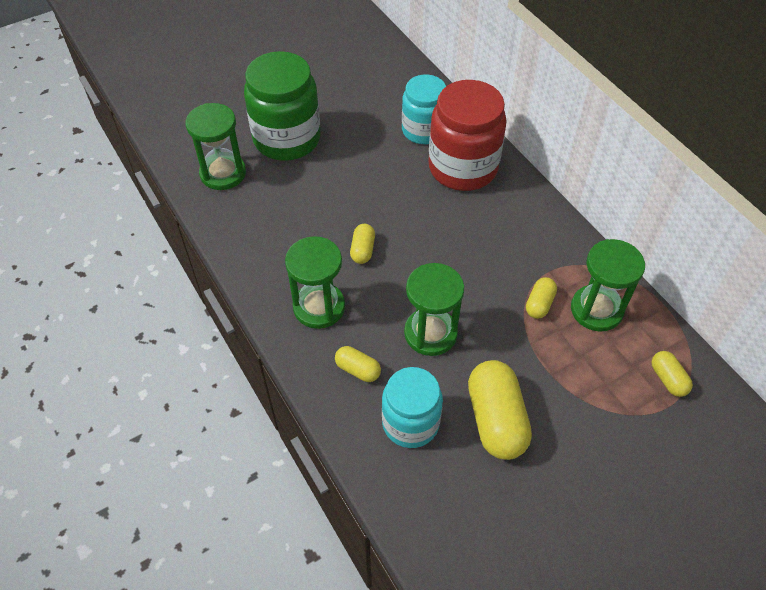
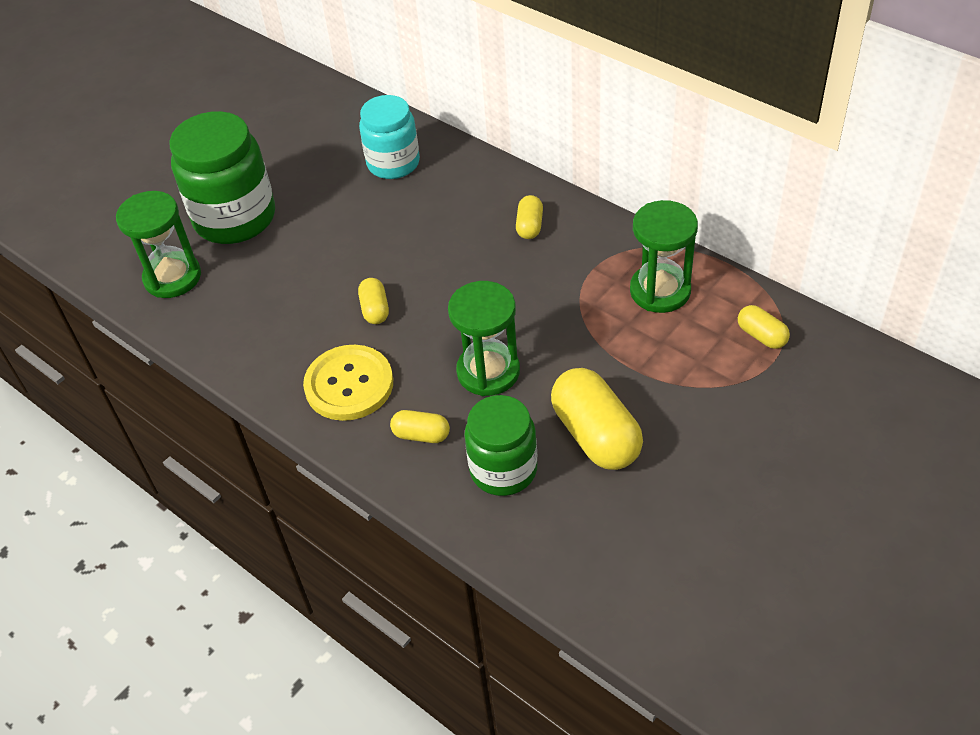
camera: 15 degrees left, 5 degrees down
(319, 307) = (349, 384): green hourglass -> yellow button
(410, 423) = (503, 469): turquoise jar -> green jar
(463, 168) = (454, 190): red jar -> none
(539, 304) = (596, 304): yellow capsule -> yellow capsule (529, 226)

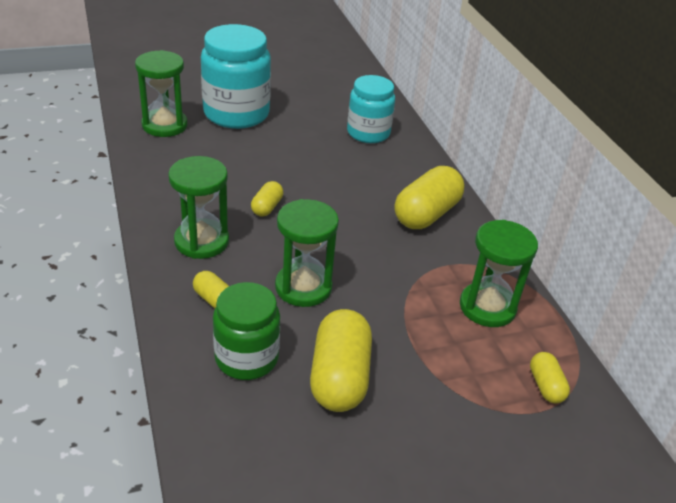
camera: 25 degrees right, 10 degrees down
(235, 218) = (236, 113): green jar -> turquoise jar
(349, 384) = (201, 241): yellow button -> green hourglass
(529, 226) = (426, 214): yellow capsule -> yellow capsule, size x1.97

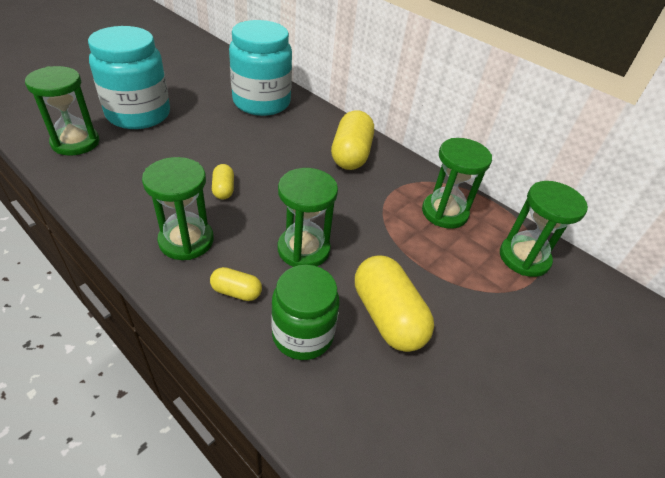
camera: 30 degrees left, 5 degrees up
(368, 133) = (261, 102): turquoise jar -> turquoise jar, size x1.52
(545, 386) = (524, 258): yellow capsule -> green hourglass

